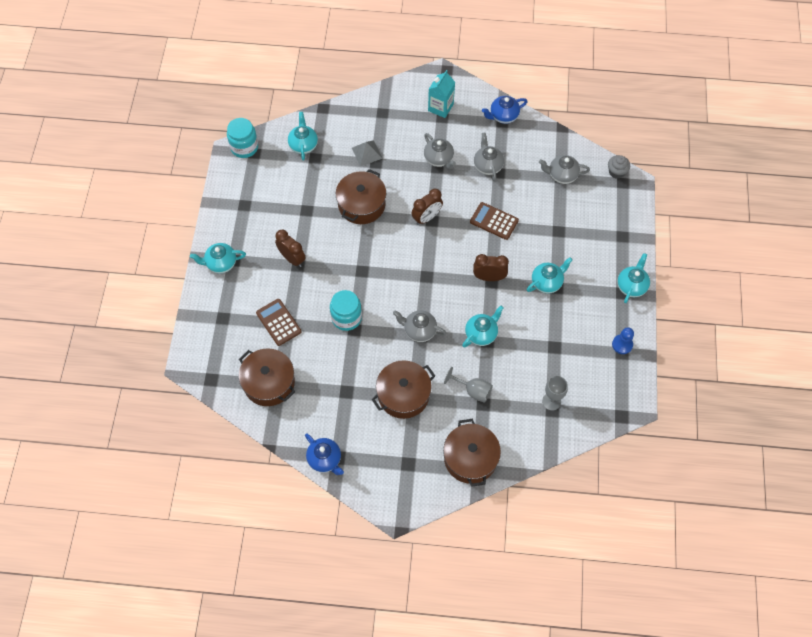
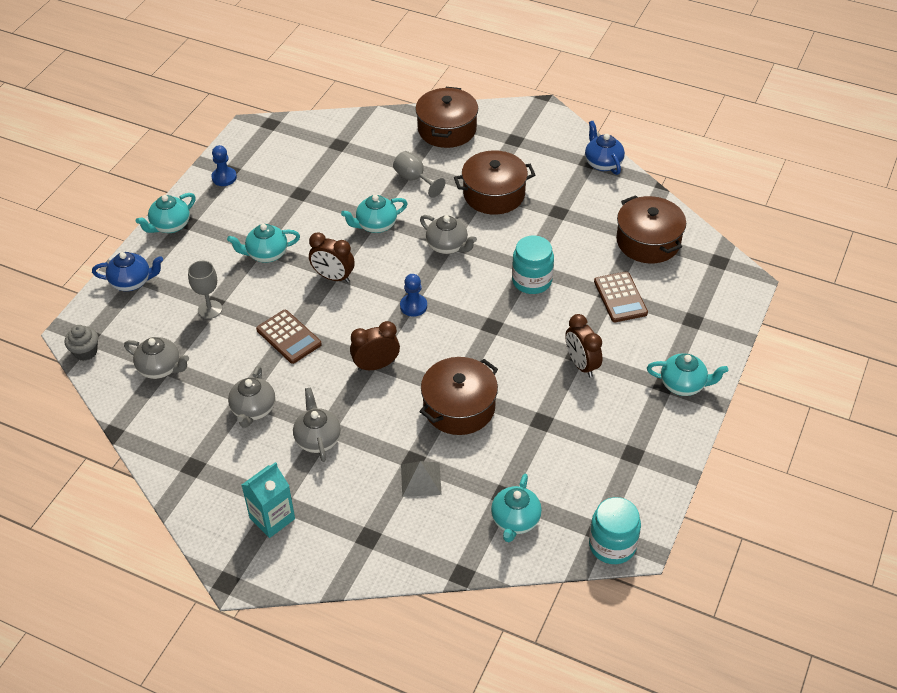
camera: 160 degrees left, 15 degrees down
(422, 270) = (413, 306): none -> blue pawn
(503, 116) = (185, 475): blue teapot -> blue teapot (132, 282)
(551, 401) = (335, 151): grey goblet -> grey goblet (210, 309)

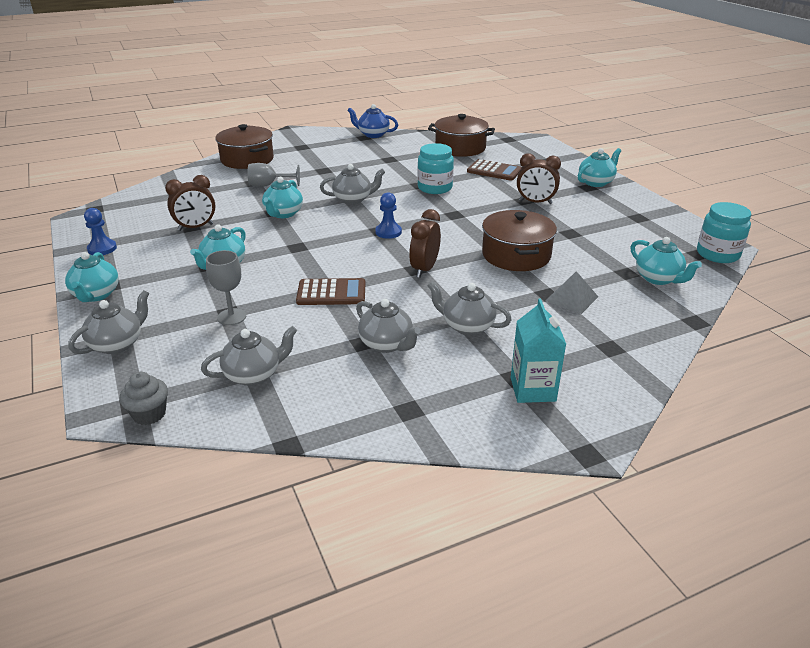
camera: 50 degrees left, 15 degrees down
(132, 282) = (117, 344): blue teapot -> grey teapot
(333, 277) = (302, 249): brown clock -> brown clock (196, 227)
(494, 194) = (335, 169): brown pot -> none

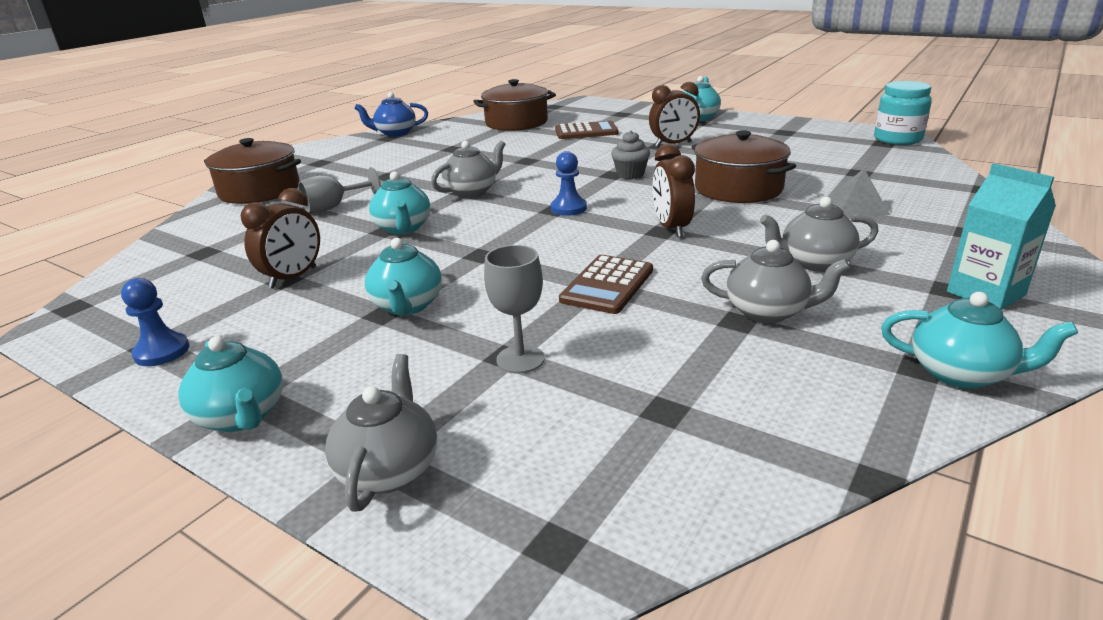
camera: 30 degrees left, 5 degrees down
(149, 414) = (610, 547): grey cupcake -> grey cupcake (630, 174)
(253, 375) = (672, 415): grey teapot -> none
(331, 293) = (607, 285): brown calculator -> brown calculator turned 150 degrees clockwise
(435, 188) = (549, 159): turquoise jar -> none
(658, 278) = (892, 169): turquoise teapot -> turquoise teapot (960, 373)

